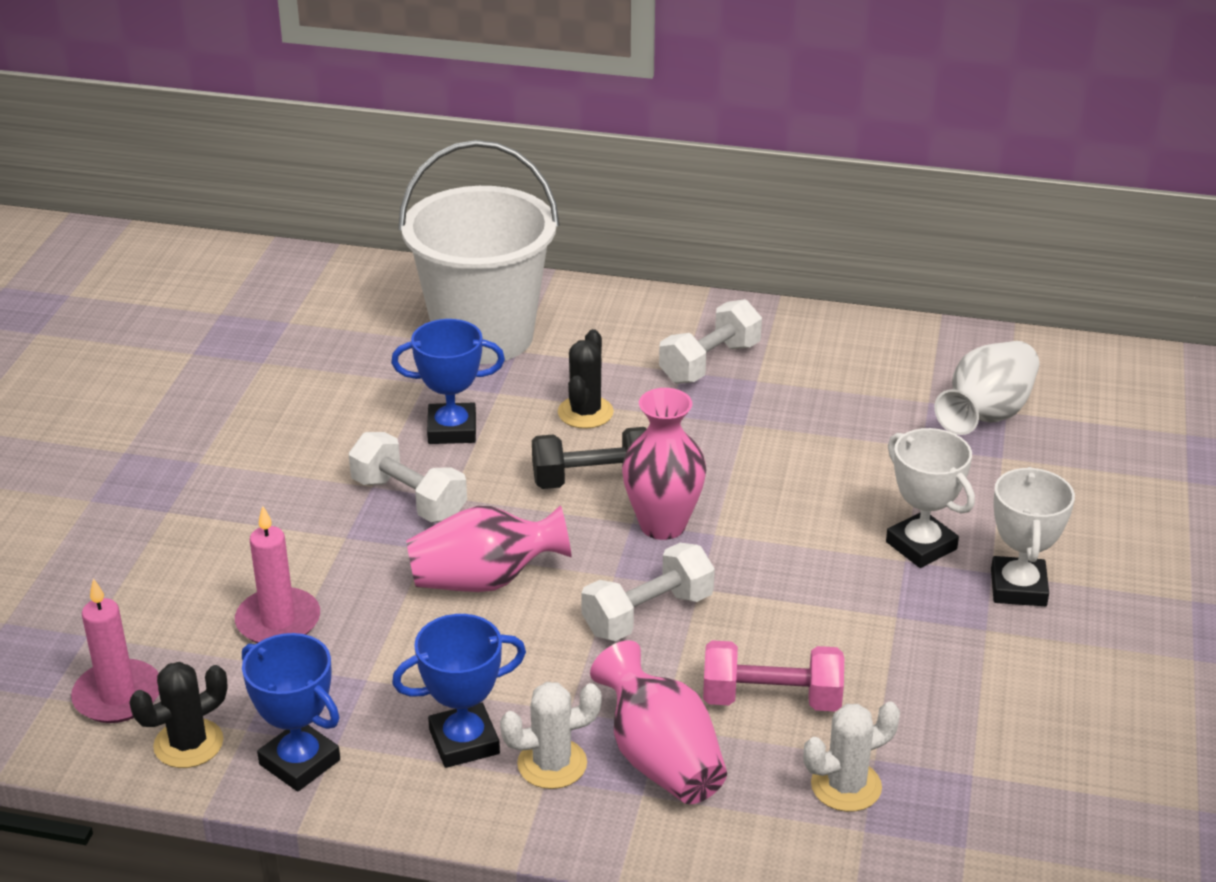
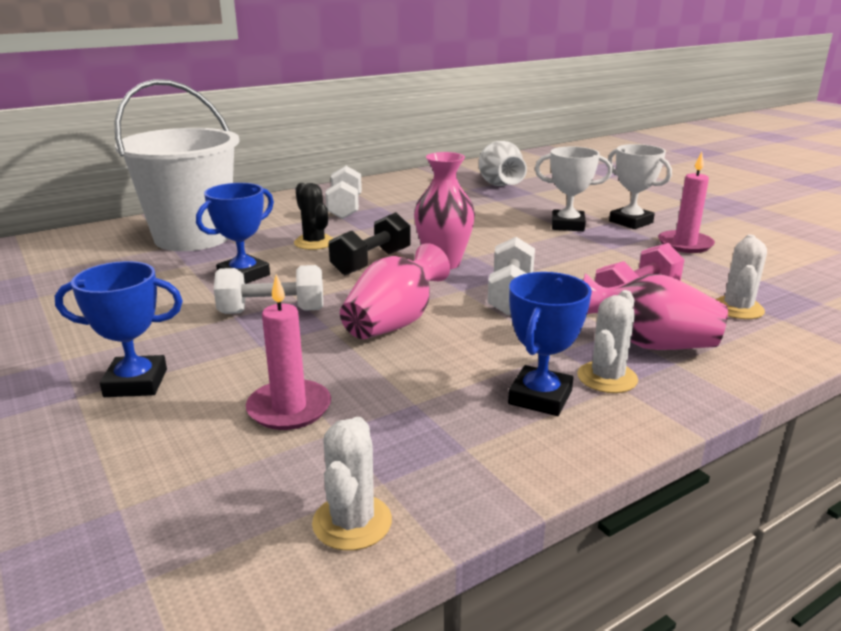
camera: 45 degrees left, 10 degrees down
(118, 696) = (224, 532): pink candle -> pink candle (685, 244)
(188, 744) = (352, 522): black cactus -> white cactus
(300, 762) = (462, 475): blue trophy -> blue trophy (136, 383)

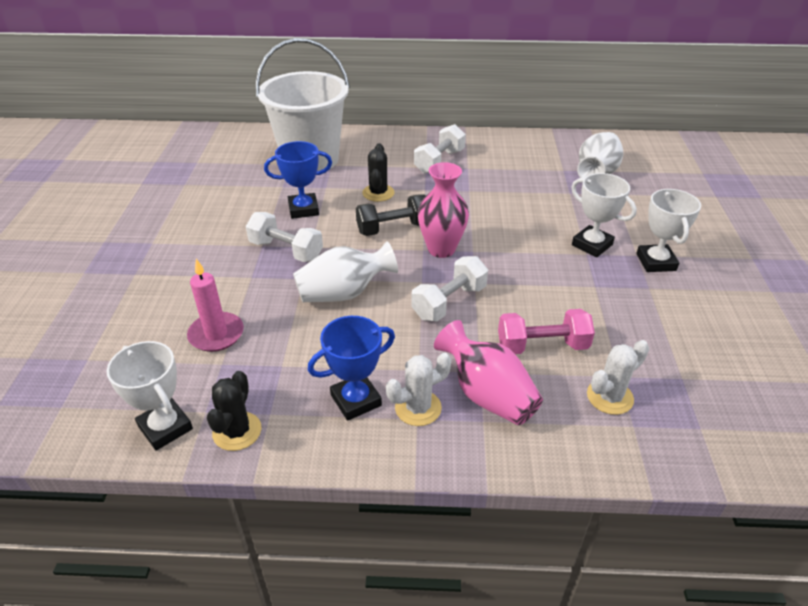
camera: 35 degrees right, 15 degrees up
(136, 383) = (167, 277): blue trophy -> none
(352, 522) = (165, 427): white cactus -> white trophy
(394, 323) = (344, 293): pink vase -> white vase
(452, 481) = (237, 431): none -> black cactus
(685, 244) = (669, 308): pink candle -> none

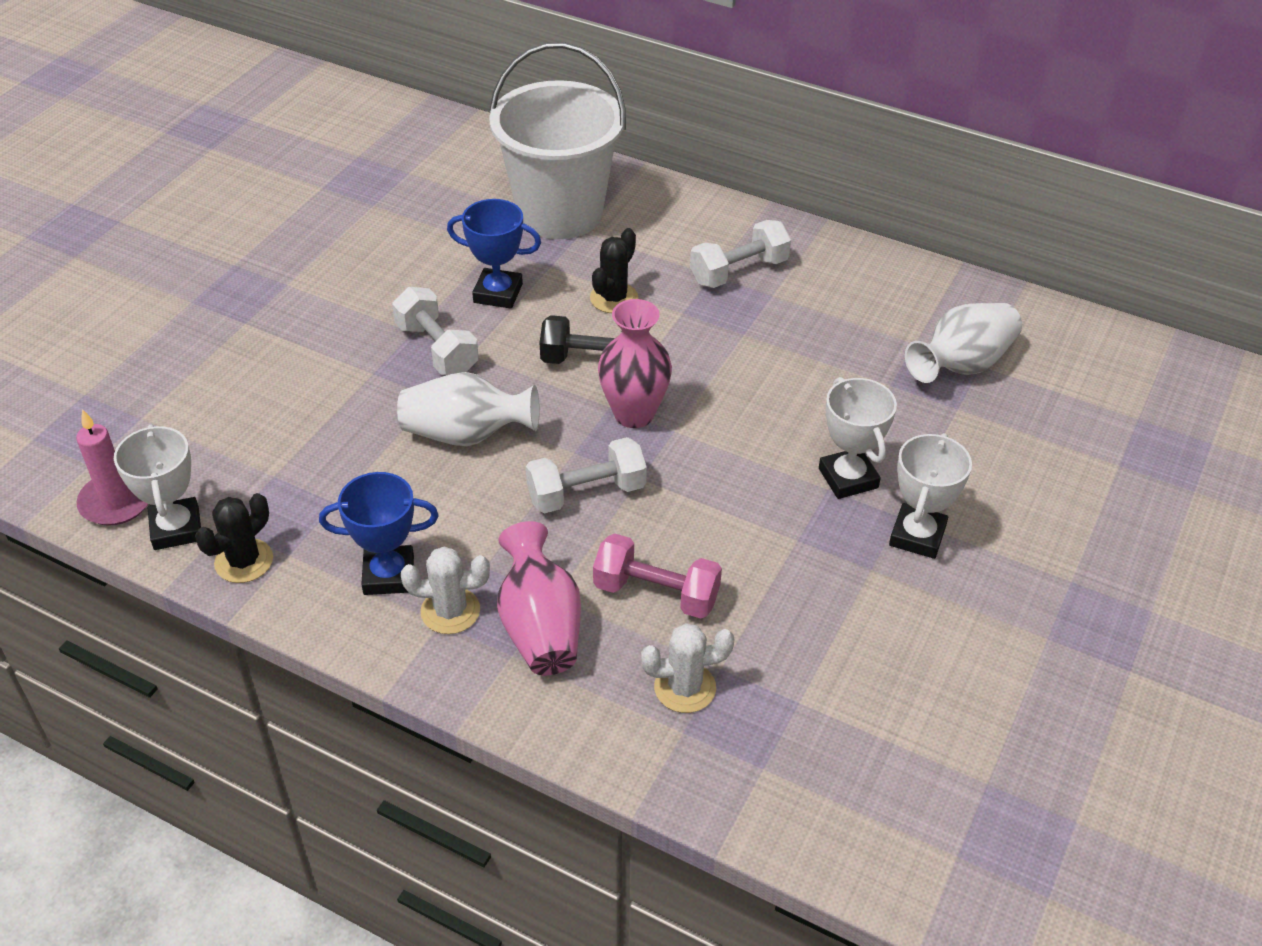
camera: 25 degrees right, 5 degrees up
(216, 334) = (289, 436): pink candle -> pink candle (116, 501)

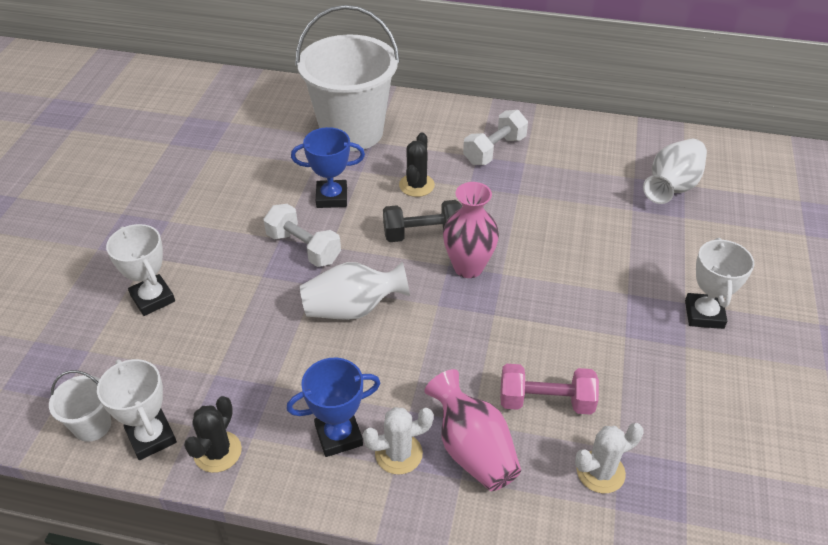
camera: 15 degrees left, 0 degrees up
(116, 501) = (92, 425): pink candle -> white bucket
(586, 493) = (460, 334): white dumbbell -> none
(848, 478) = (637, 282): white trophy -> white trophy (153, 298)

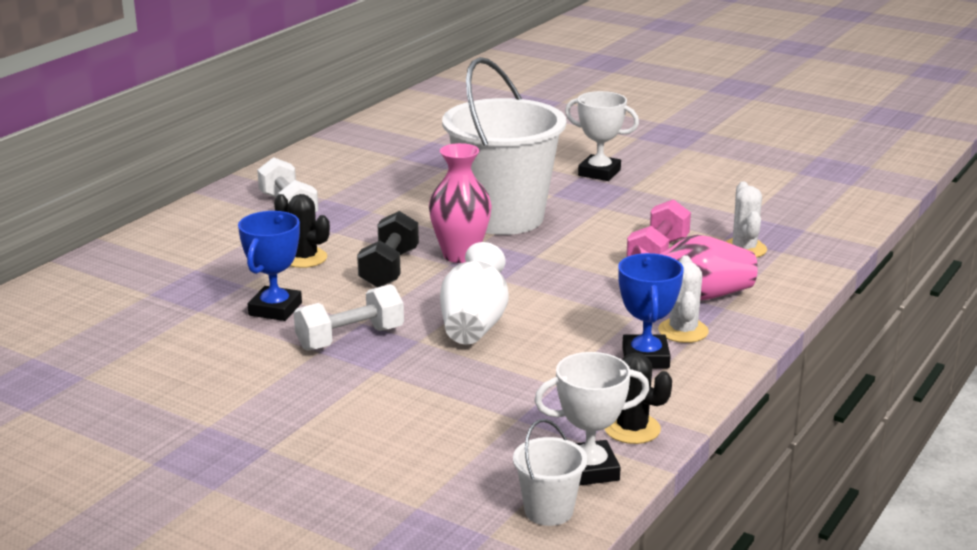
camera: 70 degrees left, 20 degrees down
(153, 298) = (355, 450): white trophy -> none
(352, 132) = (160, 278): white bucket -> white bucket (503, 217)
(672, 186) = (429, 146): white vase -> none

